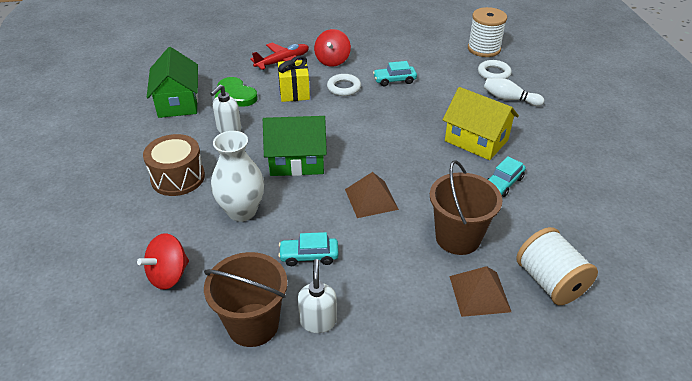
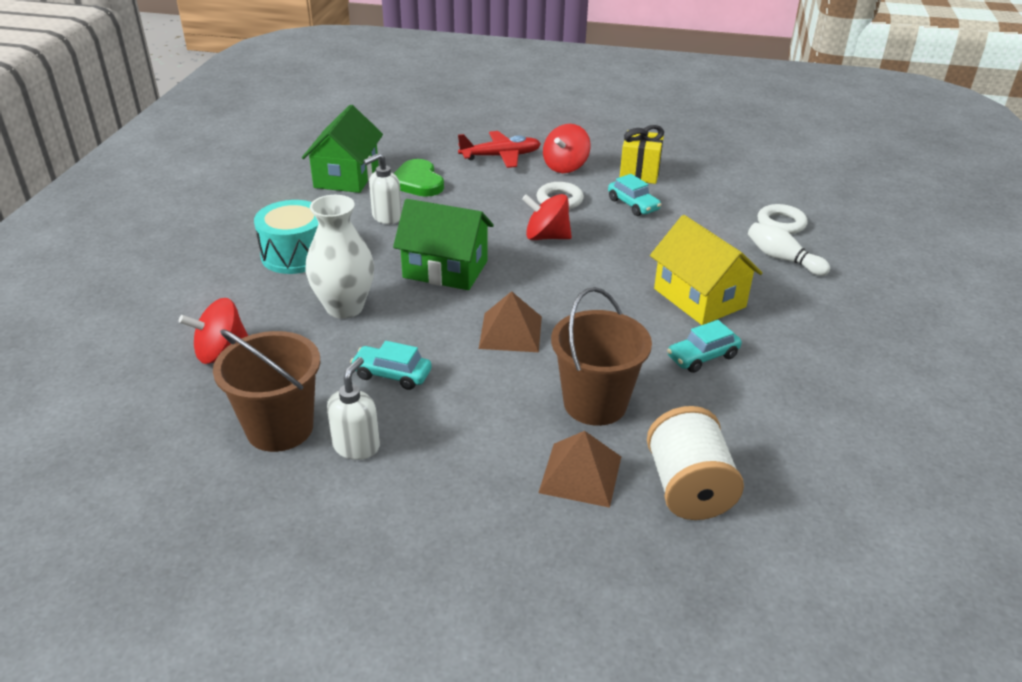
camera: 20 degrees right, 5 degrees down
(178, 177) = (295, 255): brown drum -> turquoise drum
(294, 93) = (492, 193): yellow gift -> yellow gift (639, 173)
(351, 118) = (546, 237): none -> red spinning top
(394, 80) = (633, 205): turquoise car -> turquoise car turned 135 degrees counterclockwise
(484, 49) = (787, 191): white spool -> none

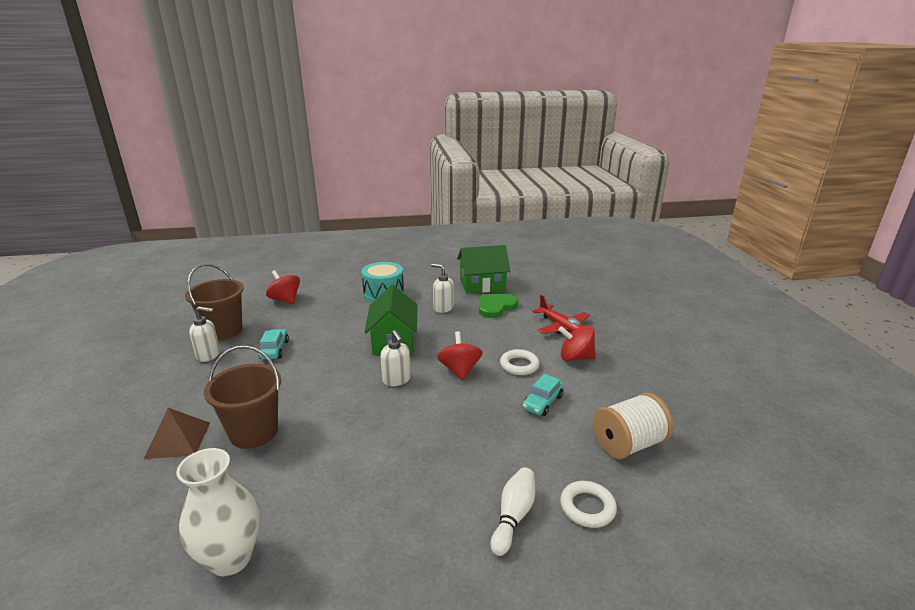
camera: 70 degrees right, 10 degrees down
(345, 307) = (337, 320): white vase -> white vase (231, 558)
(511, 332) = (329, 380): brown pyramid -> none
(540, 282) = (396, 380): none -> white soap dispenser
(639, 173) = (603, 396): yellow gift -> none
(688, 488) = (157, 495): white spool -> white spool (628, 444)
(699, 298) = (411, 465): yellow house -> none
(702, 357) = (323, 480): turquoise car -> none

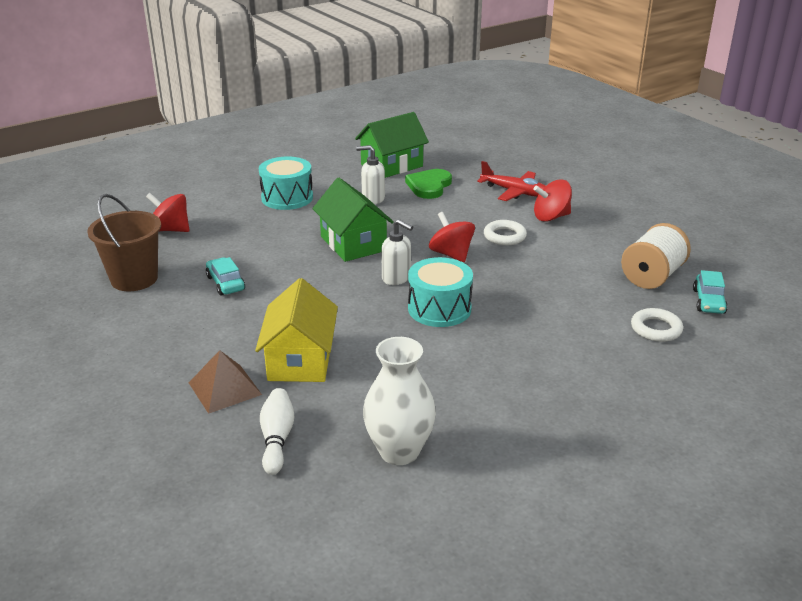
camera: 25 degrees left, 5 degrees up
(209, 355) = (150, 307): white soap dispenser -> none
(254, 432) = (300, 360): brown bucket -> yellow house
(403, 419) = (439, 309): none -> turquoise drum
(513, 516) = (605, 352): white bowling pin -> white bowling pin (277, 439)
(542, 402) = (554, 262): turquoise car -> turquoise car (708, 301)

